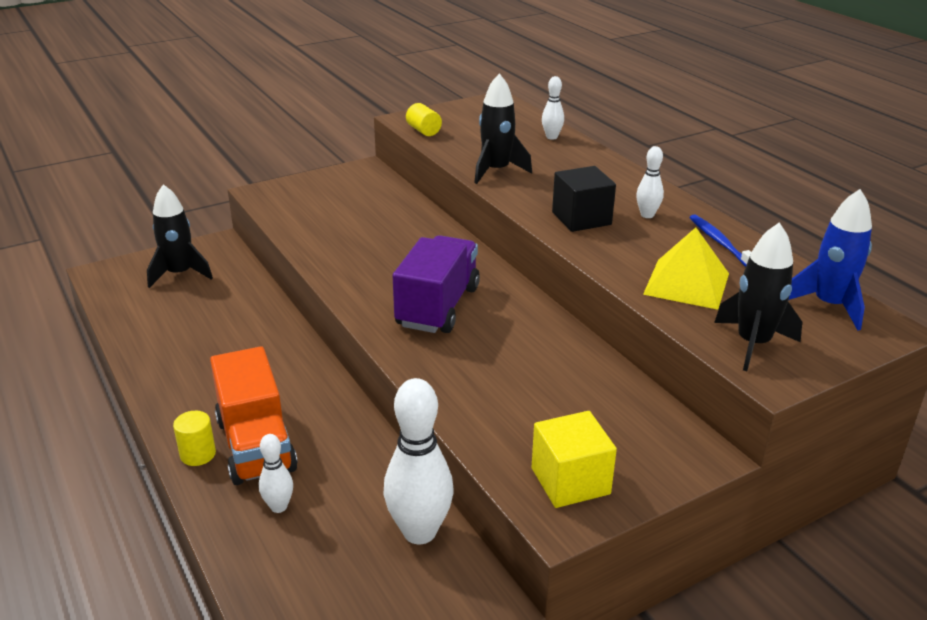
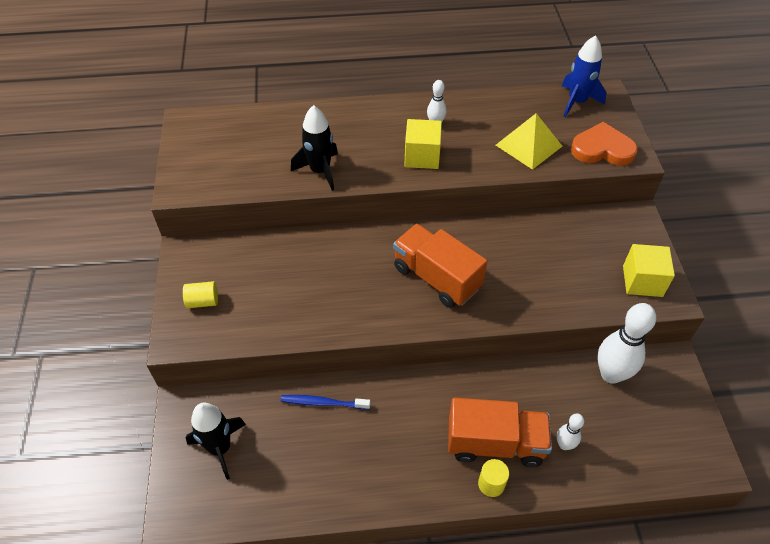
camera: 65 degrees left, 20 degrees up
(423, 131) = (212, 187): yellow cylinder -> yellow cylinder (203, 301)
(438, 307) = (436, 278): purple truck -> orange truck
(551, 137) = (282, 119): white bowling pin -> none
(581, 218) = (422, 156): black cube -> yellow cube
(720, 243) = (488, 109): blue toothbrush -> blue toothbrush (323, 403)
(752, 344) = (602, 149): black rocket -> orange heart

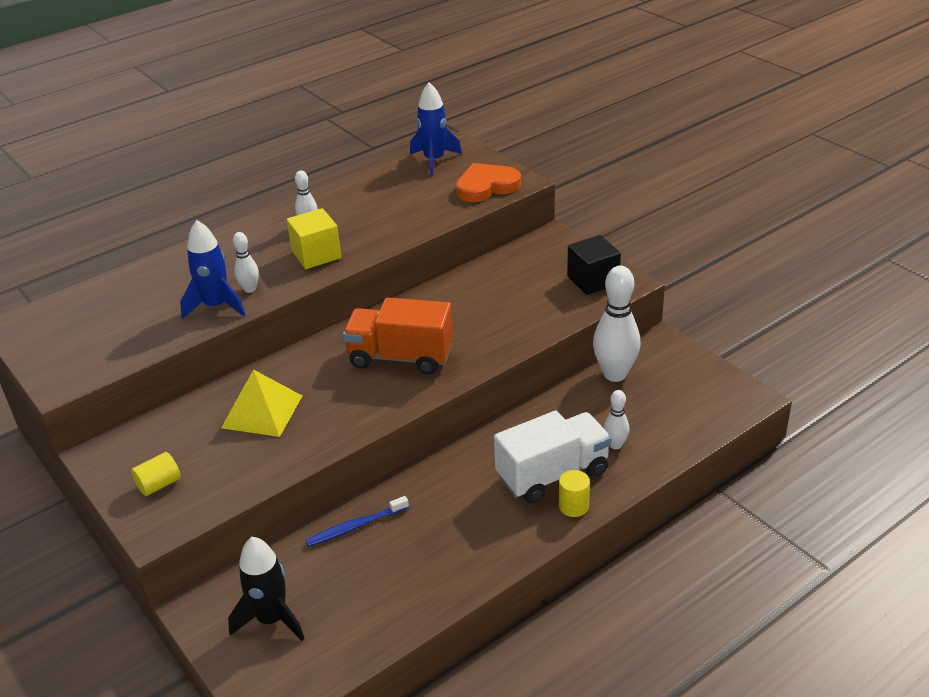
camera: 30 degrees left, 15 degrees down
(320, 171) = (216, 306): black rocket -> blue rocket
(353, 166) = (250, 289): none -> white bowling pin
(495, 443) = (552, 474): orange truck -> white truck
(528, 145) = (415, 208): yellow pyramid -> yellow pyramid (262, 411)
(642, 281) = (593, 280): yellow cube -> black cube

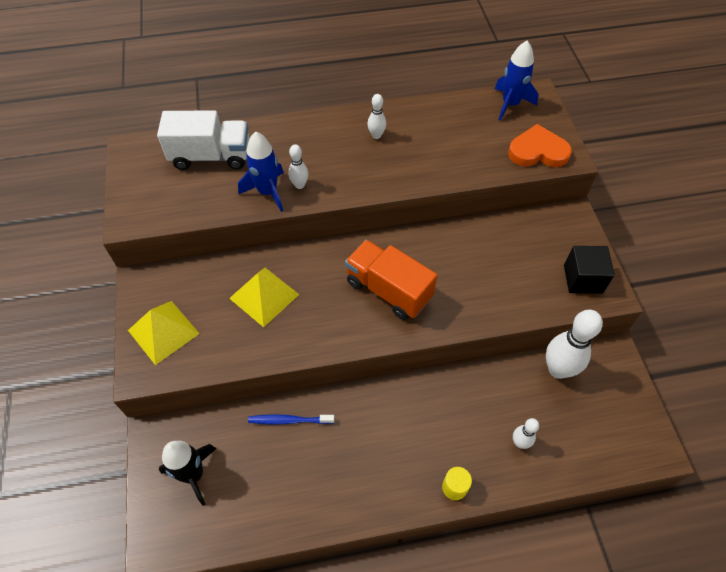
camera: 25 degrees right, 20 degrees up
(159, 484) = (163, 331): yellow cylinder -> yellow pyramid
(316, 255) = (366, 170): yellow cube -> none
(552, 474) = (455, 447): white truck -> white truck (211, 156)

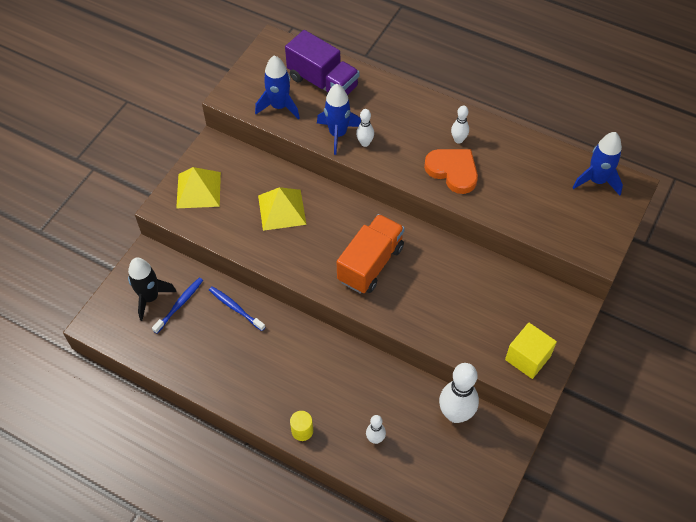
camera: 40 degrees right, 0 degrees up
(188, 200) = (279, 106): none -> blue rocket
(211, 156) = (323, 82): white truck -> purple truck
(231, 458) = (180, 304): none -> blue toothbrush
(388, 290) = (370, 264): orange truck -> orange truck turned 45 degrees clockwise
(538, 151) = (577, 233): orange heart -> orange heart (453, 171)
(583, 279) = (527, 358): black cube -> yellow cube

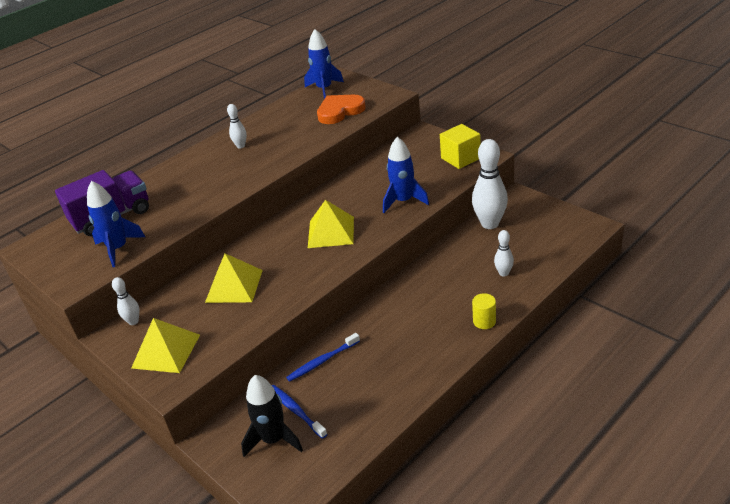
camera: 70 degrees left, 20 degrees down
(338, 134) = (184, 212): blue rocket -> blue rocket (403, 201)
(365, 143) = (207, 197): white bowling pin -> white bowling pin (133, 321)
(370, 264) = (331, 232): orange truck -> yellow pyramid
(453, 171) = (272, 152): orange heart -> orange heart (340, 111)

